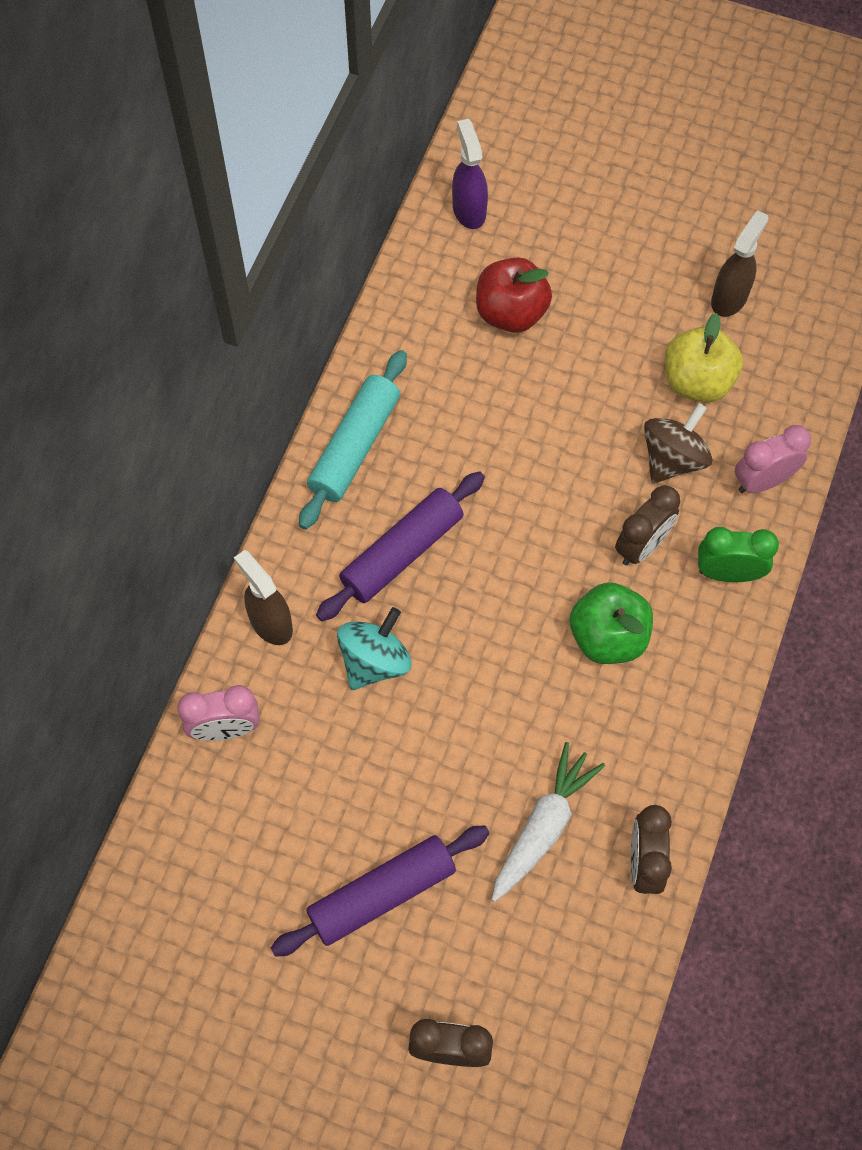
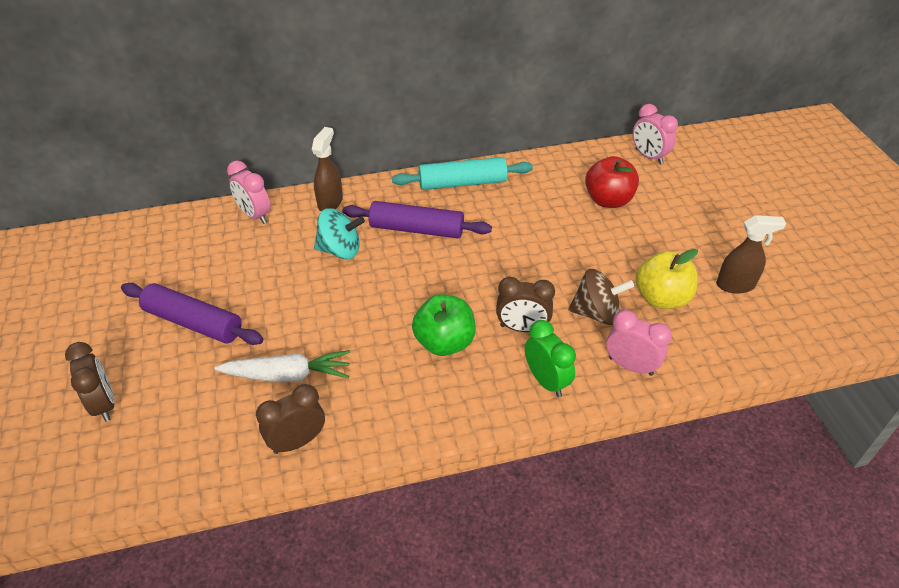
camera: 55 degrees right, 20 degrees down
(469, 210) = (648, 156): purple spray bottle -> pink clock

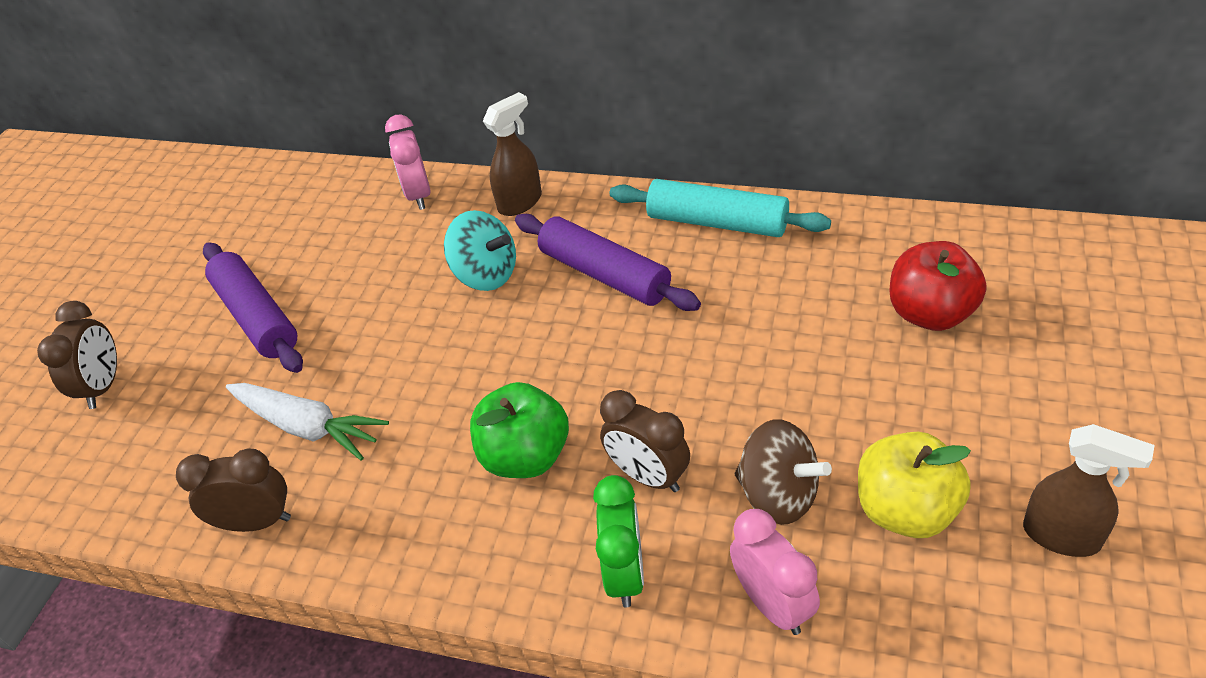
camera: 35 degrees right, 0 degrees up
(648, 156) = (1056, 258): pink clock -> none

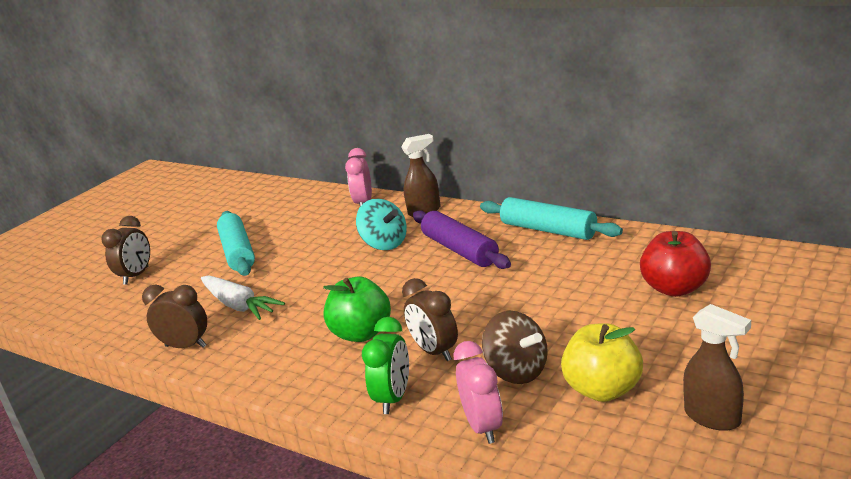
camera: 15 degrees right, 20 degrees down
(257, 317) = (238, 252): purple rolling pin -> turquoise rolling pin

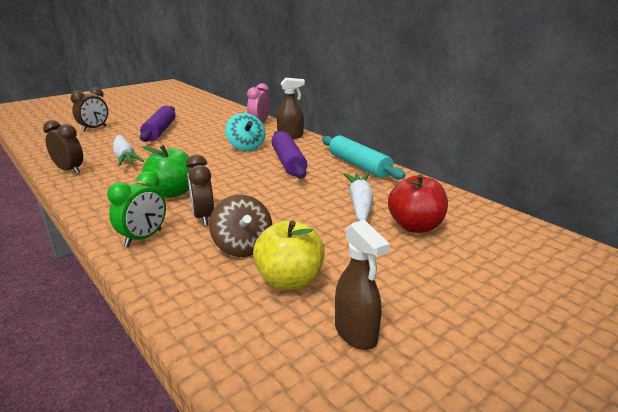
camera: 15 degrees right, 0 degrees up
(238, 252) = (160, 131): turquoise rolling pin -> purple rolling pin
(483, 427) = (177, 277): pink clock -> none
(594, 280) = (359, 204): none -> white carrot

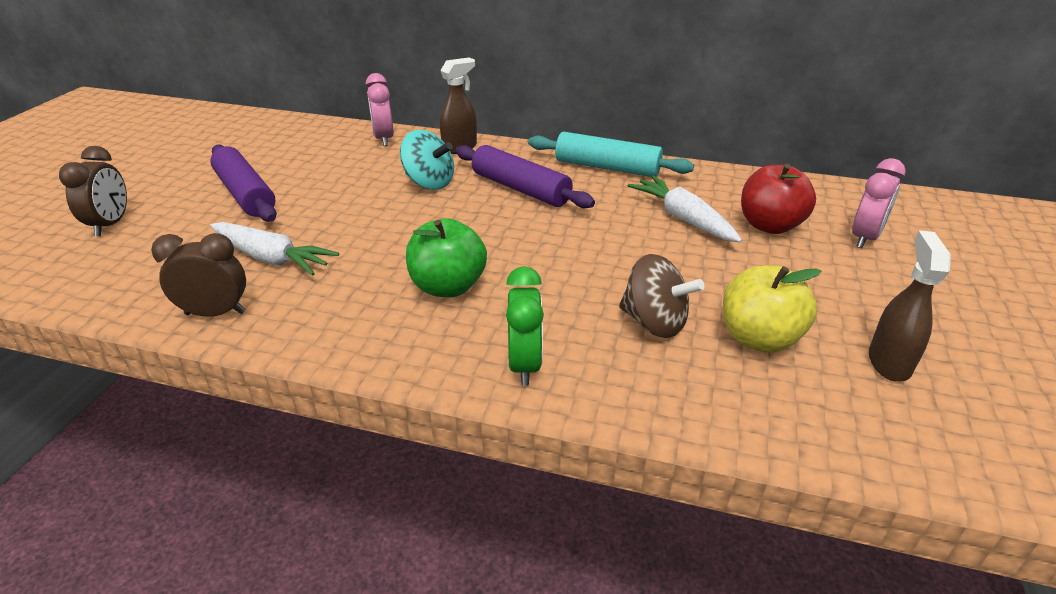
camera: 35 degrees left, 10 degrees up
(203, 217) = (547, 305): brown clock -> none
(356, 334) = (889, 362): brown spray bottle -> brown spray bottle turned 105 degrees counterclockwise
(482, 258) = (865, 238): none -> pink clock

